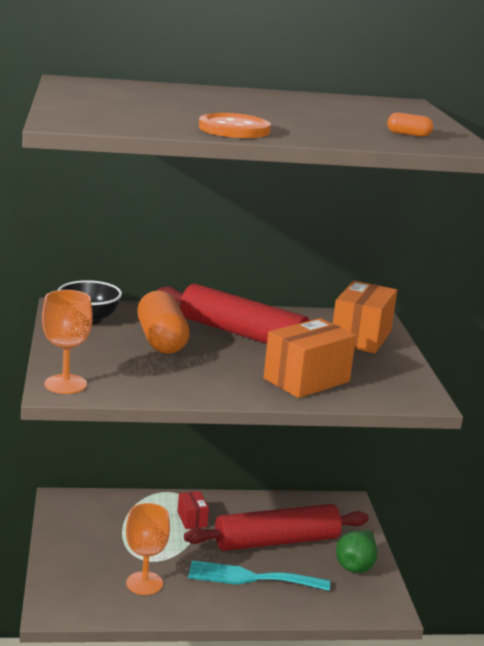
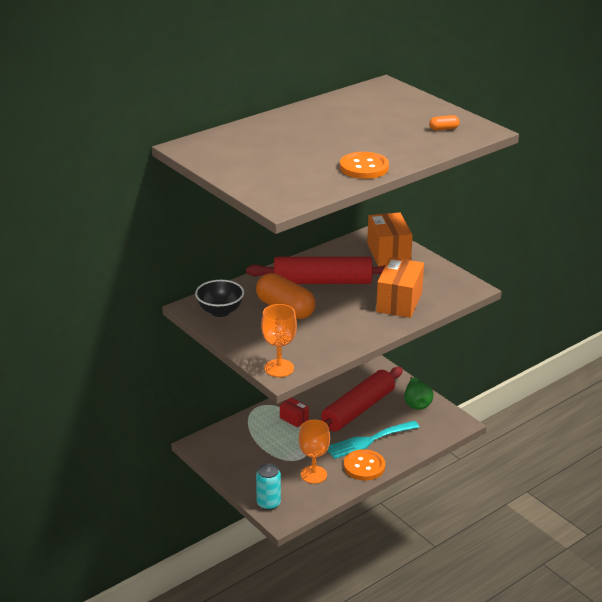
camera: 30 degrees left, 10 degrees up
(58, 588) = (268, 503): none -> turquoise can
(213, 602) = (364, 466): none -> orange button

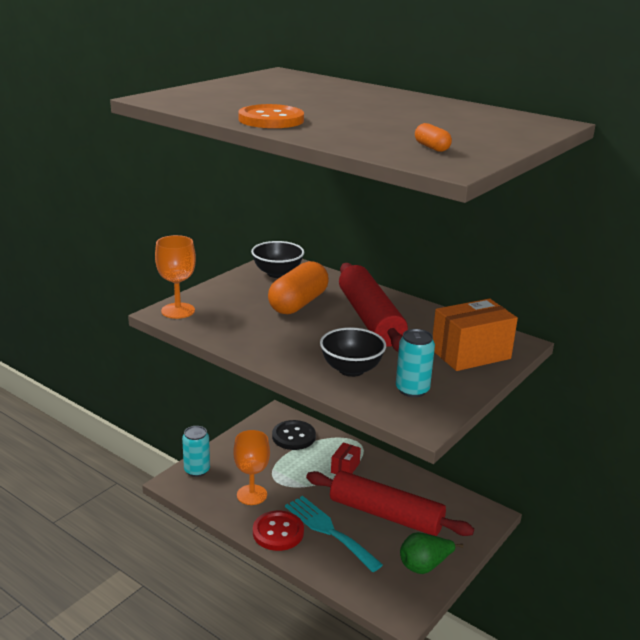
camera: 75 degrees right, 5 degrees down
(239, 440) = (293, 436): none -> black button
(364, 466) = (278, 532): orange button -> red button
(399, 302) = (351, 369): orange box -> black bowl
(431, 284) = (412, 390): none -> turquoise can

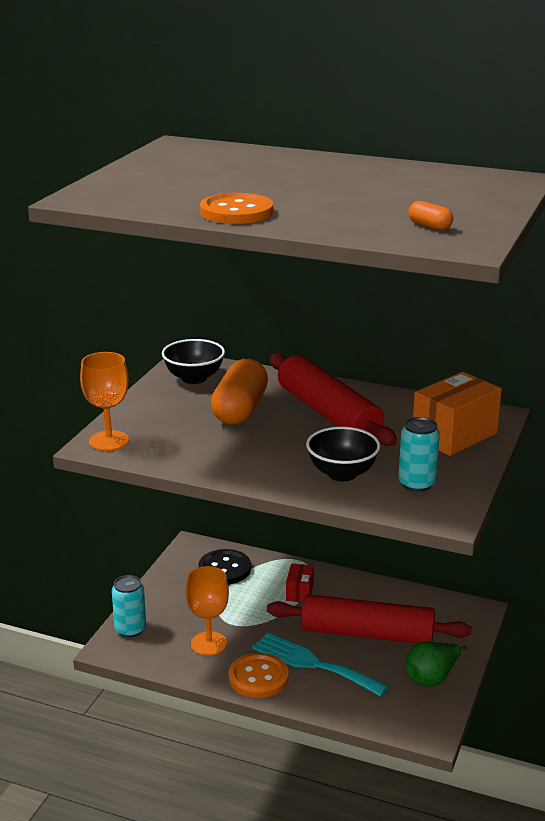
camera: 15 degrees left, 0 degrees up
(278, 532) = (258, 678): red button -> orange button

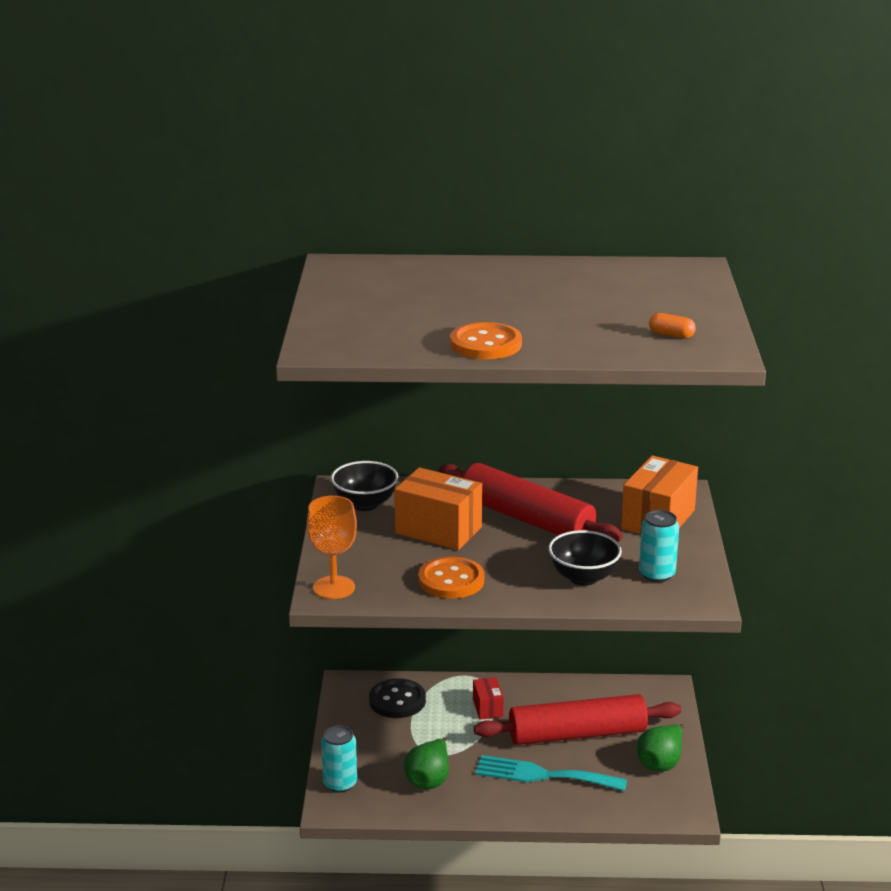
camera: 20 degrees left, 0 degrees up
(208, 643) = (429, 779): orange goblet -> green pear
(240, 410) = (438, 530): orange capsule -> orange box
(258, 678) = (499, 801): orange button -> orange button (451, 580)

